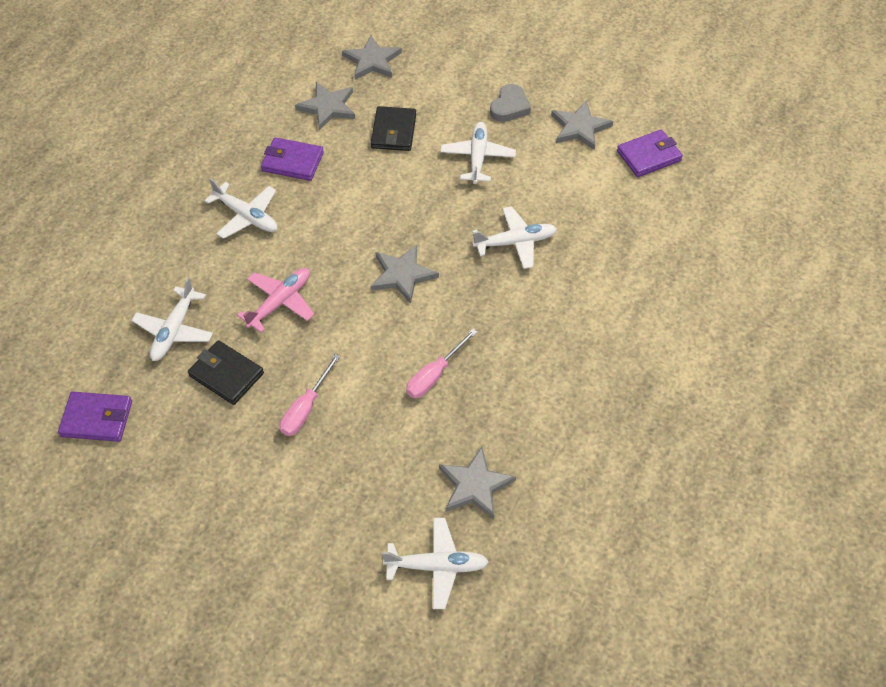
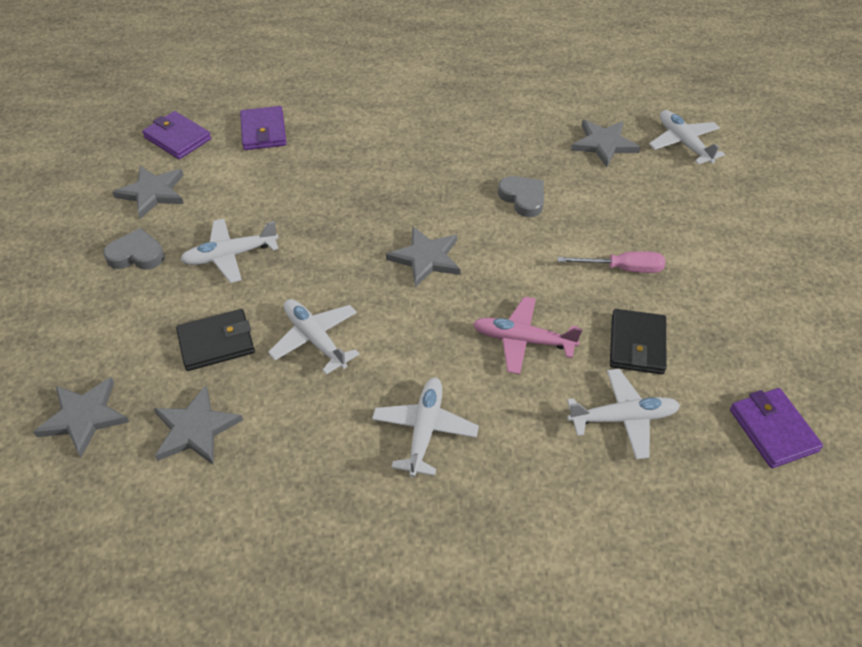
camera: 115 degrees left, 5 degrees down
(292, 162) = (312, 423): purple wallet -> purple wallet (263, 131)
(434, 375) = (523, 198): pink screwdriver -> grey heart
(515, 242) = (337, 193): white plane -> white plane (315, 339)

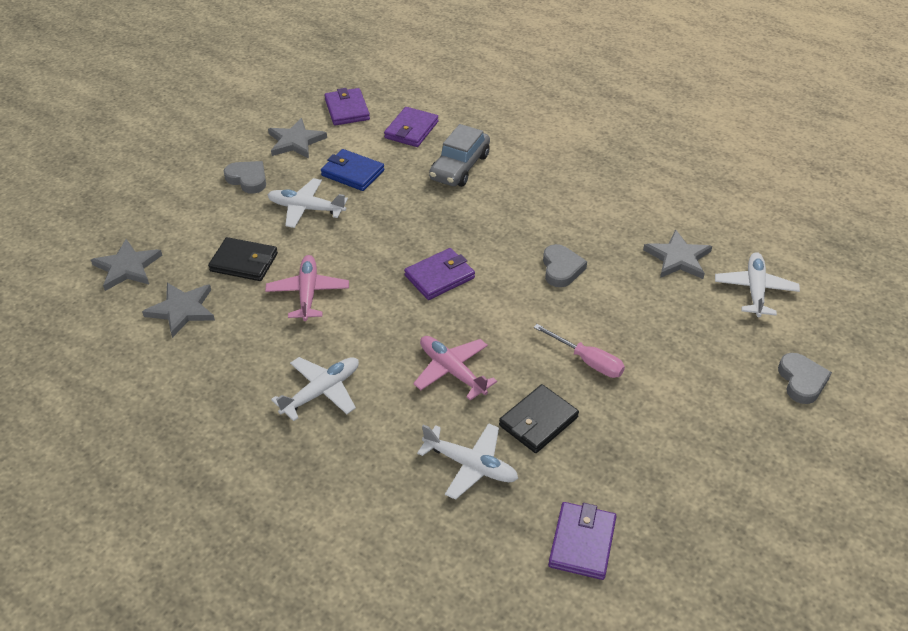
camera: 35 degrees right, 5 degrees down
(244, 198) = (352, 173): none -> blue wallet
(315, 339) = (308, 293): white plane -> pink plane
(344, 147) = (460, 167): none -> grey car
(426, 258) = (439, 277): grey star -> purple wallet
(785, 200) = (801, 381): none -> grey heart

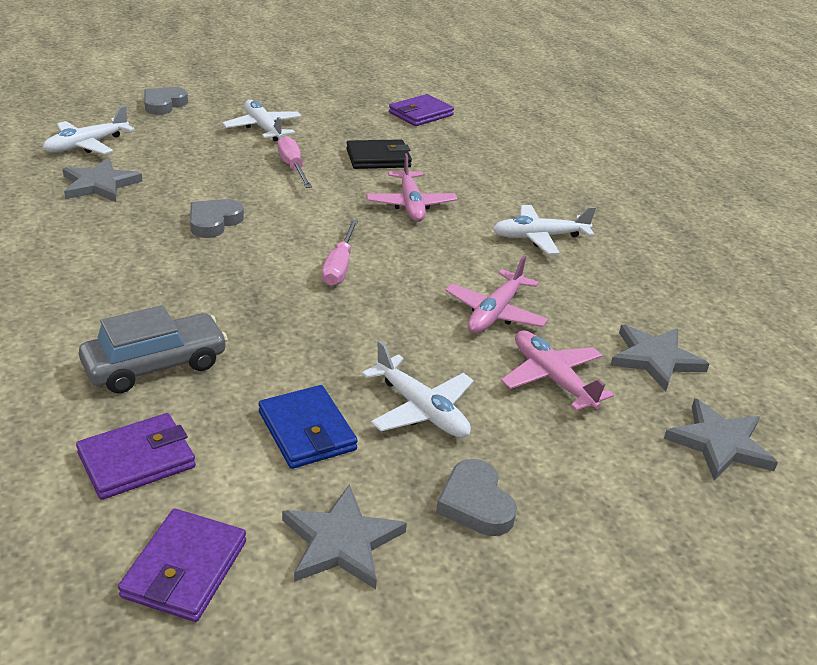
camera: 150 degrees left, 10 degrees down
(244, 262) = (552, 378): black wallet -> pink plane
(439, 277) = (339, 266): purple wallet -> pink screwdriver
(471, 465) = (455, 161): white plane -> white plane (263, 128)

